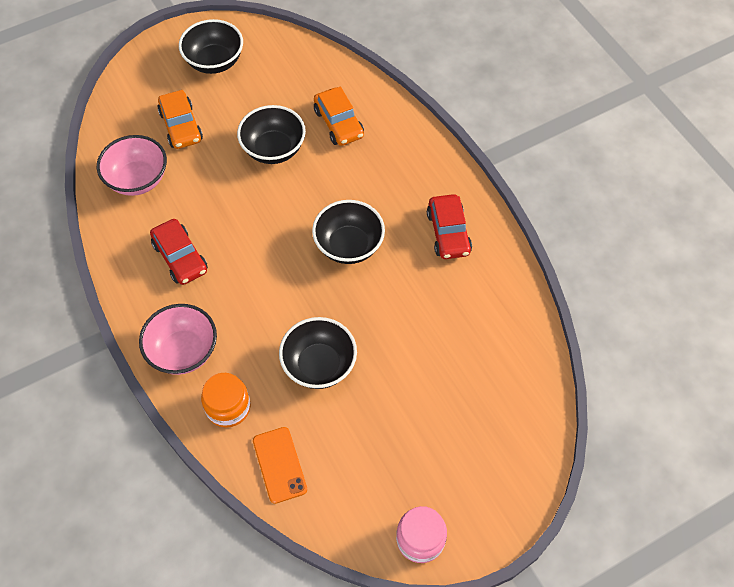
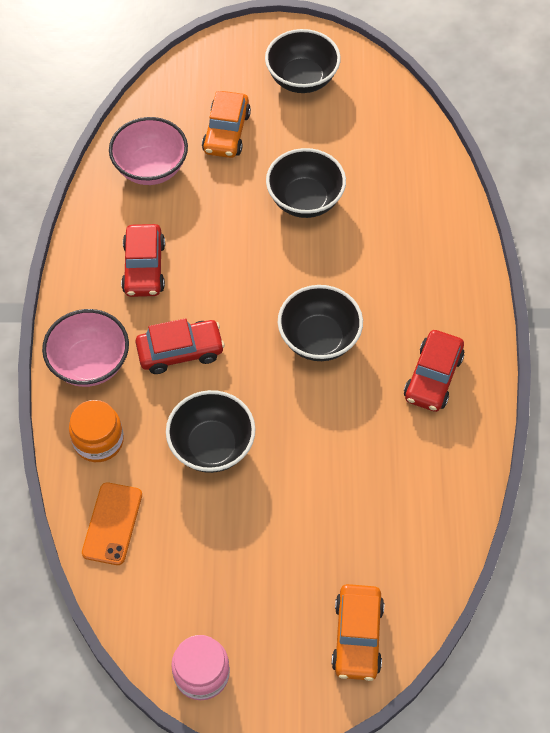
camera: 30 degrees right, 0 degrees up
(249, 307) = (180, 351): none -> red car
(339, 123) = (390, 204): orange car -> orange car (357, 636)

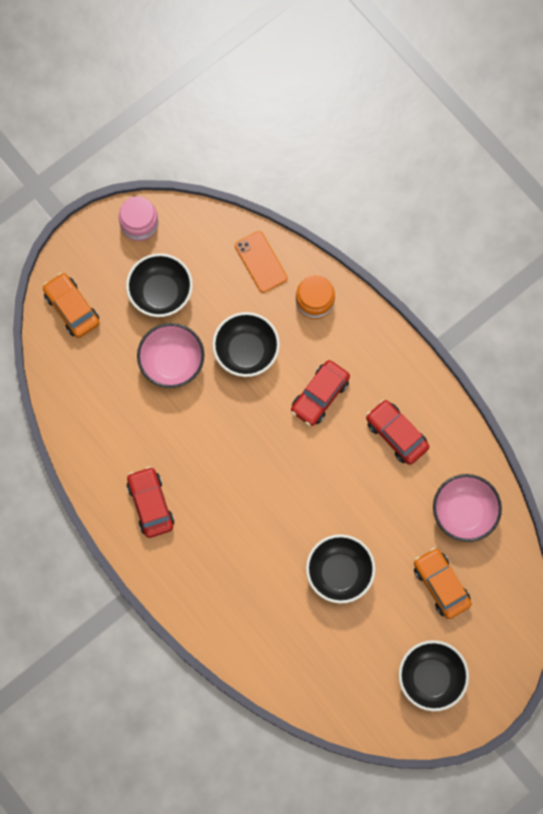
camera: 140 degrees right, 15 degrees up
(90, 363) = (366, 344): pink bowl -> pink bowl (172, 362)
(319, 339) = (242, 474): black bowl -> black bowl (161, 293)

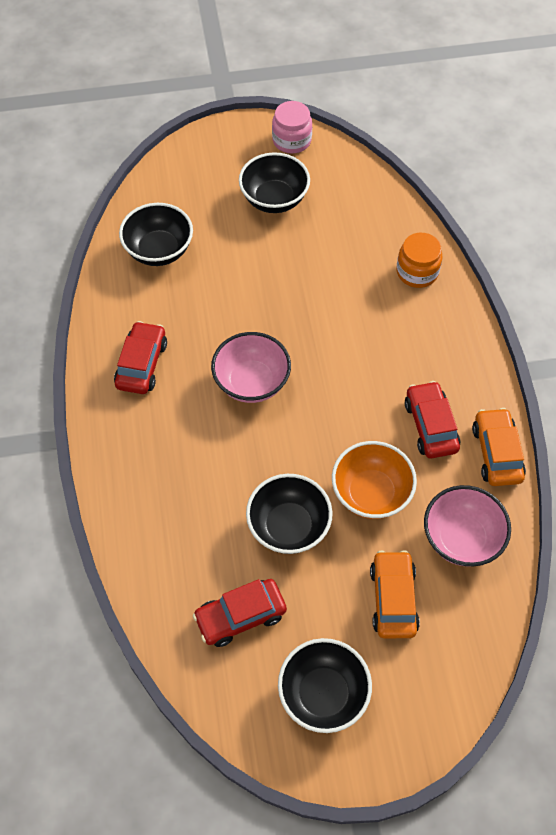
camera: 30 degrees right, 15 degrees down
(72, 308) = (186, 175): orange car -> orange car (496, 453)
(172, 362) = (246, 257): pink bowl -> pink bowl (251, 382)
(246, 351) = (323, 281): black bowl -> black bowl (159, 250)
(261, 262) = (385, 217): orange phone -> none
(320, 396) = (372, 353): red car -> red car (240, 616)
(383, 513) = (371, 493): none -> orange bowl

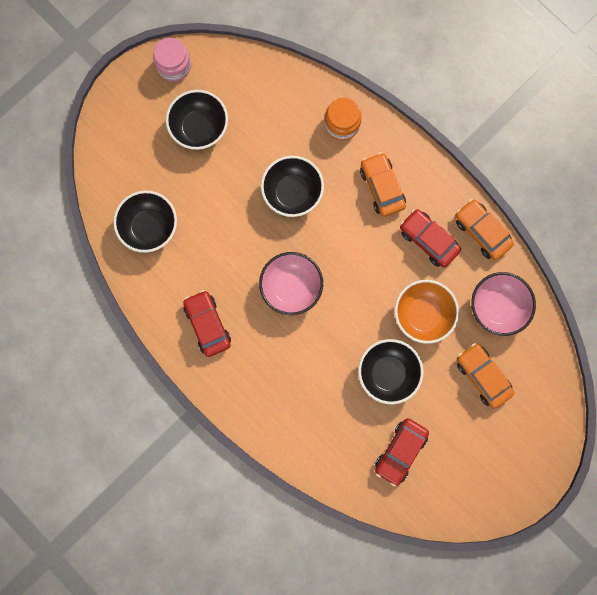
camera: 35 degrees left, 20 degrees up
(323, 694) = (481, 464): black bowl -> black bowl (292, 193)
(416, 349) = (382, 187): none -> orange car

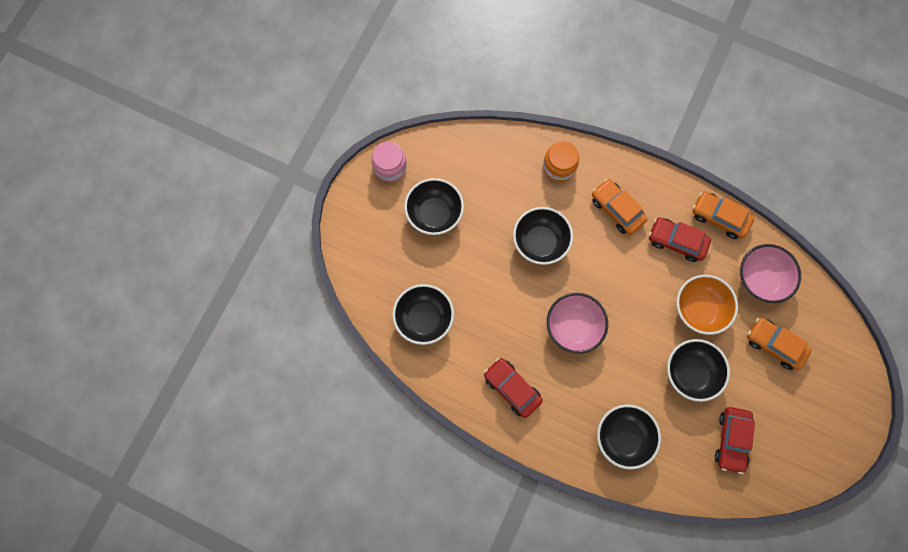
camera: 20 degrees left, 5 degrees down
(296, 410) = (623, 437): none -> black bowl

